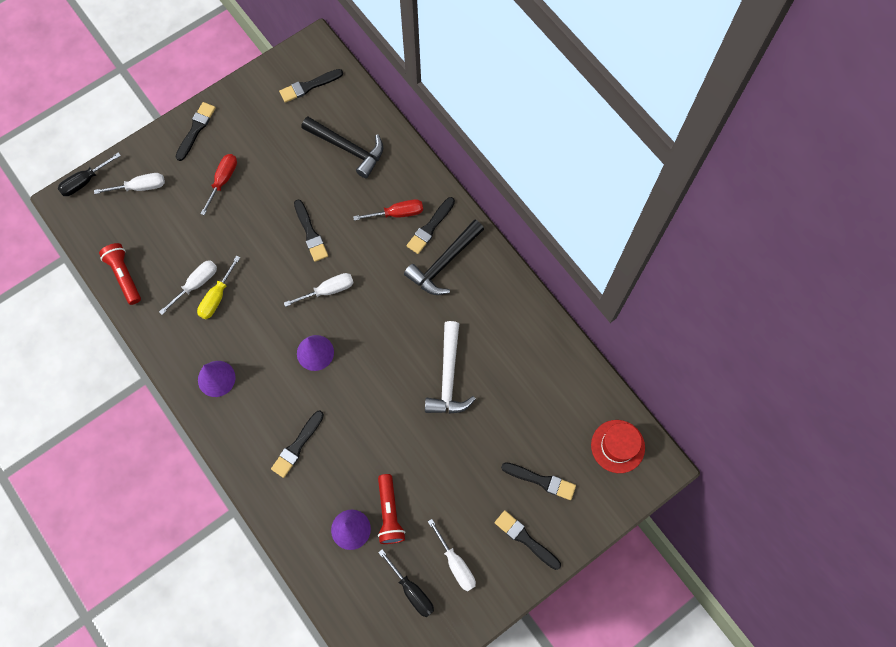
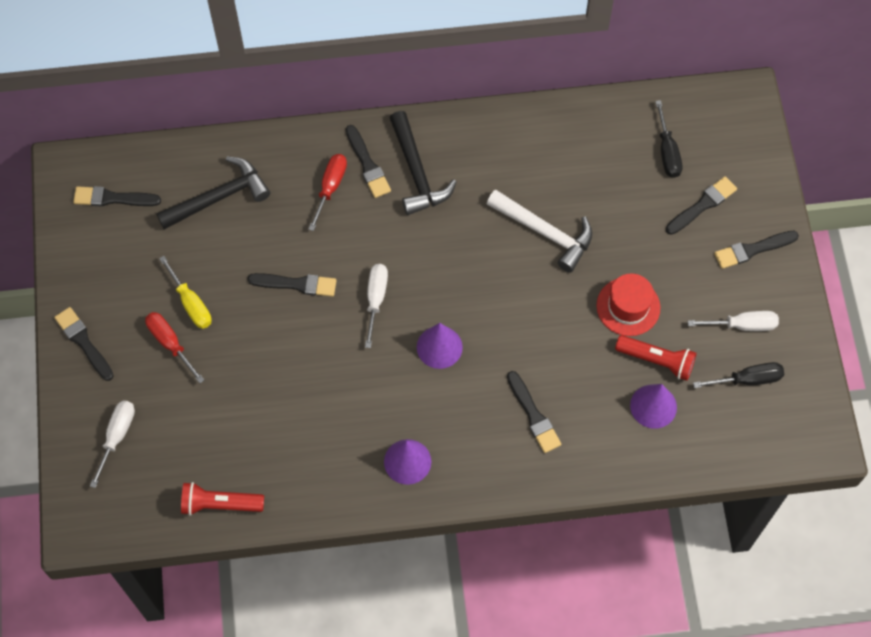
camera: 60 degrees left, 5 degrees down
(85, 181) = (66, 495): black screwdriver -> black screwdriver (667, 152)
(196, 284) = (281, 431): white screwdriver -> none
(217, 297) = (310, 416): yellow screwdriver -> yellow screwdriver (191, 303)
(309, 86) = (113, 198): black brush -> black brush turned 90 degrees clockwise
(617, 446) = (706, 120): red hat -> red hat (628, 306)

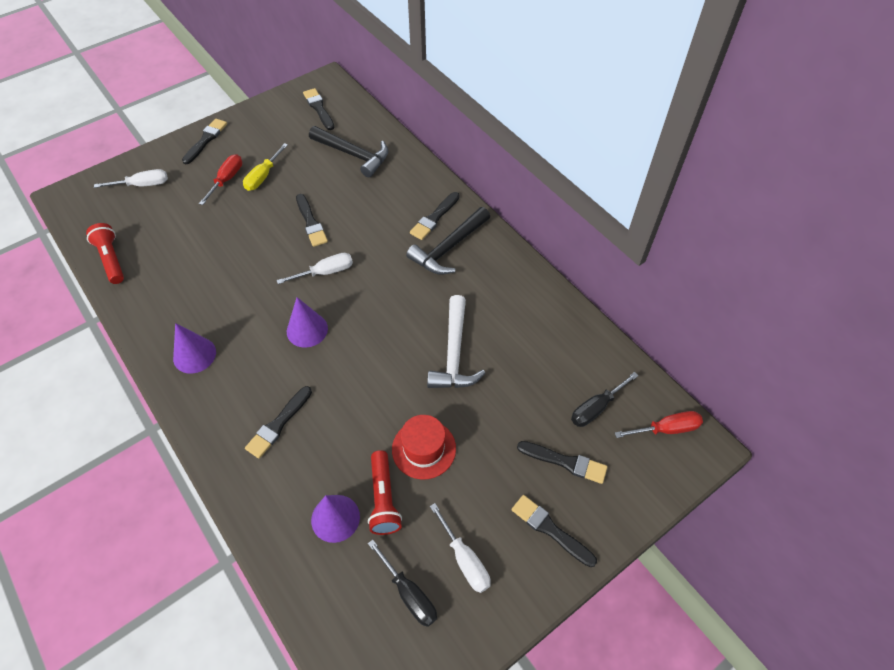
camera: 60 degrees right, 10 degrees down
(330, 187) = (401, 206): red screwdriver -> red screwdriver (666, 429)

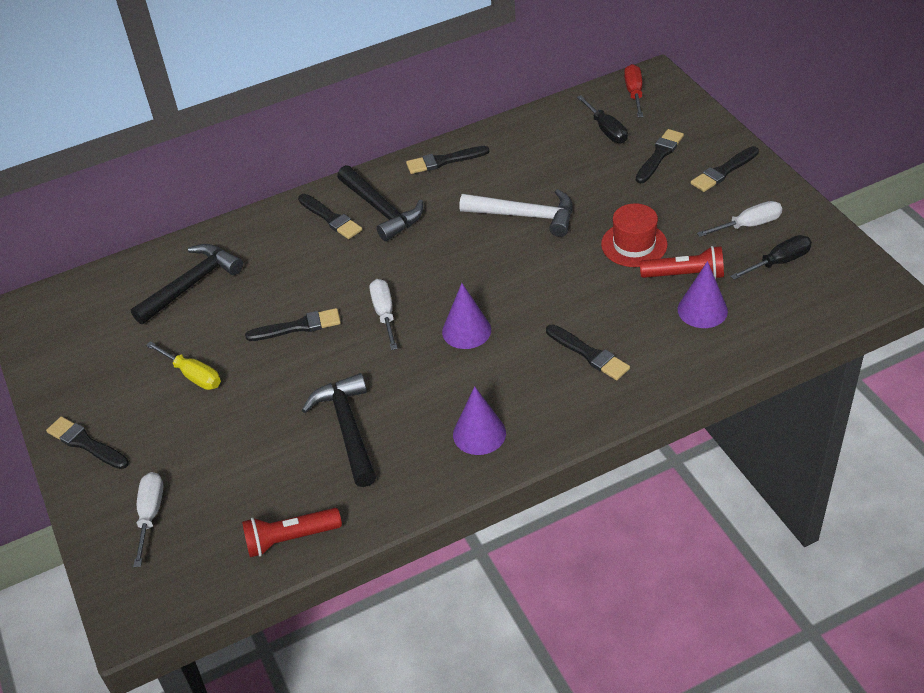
camera: 75 degrees left, 10 degrees down
(206, 272) = (348, 429): none -> black hammer
(227, 180) = (182, 415): red screwdriver -> none
(319, 108) = (81, 317): black brush -> black brush (444, 161)

